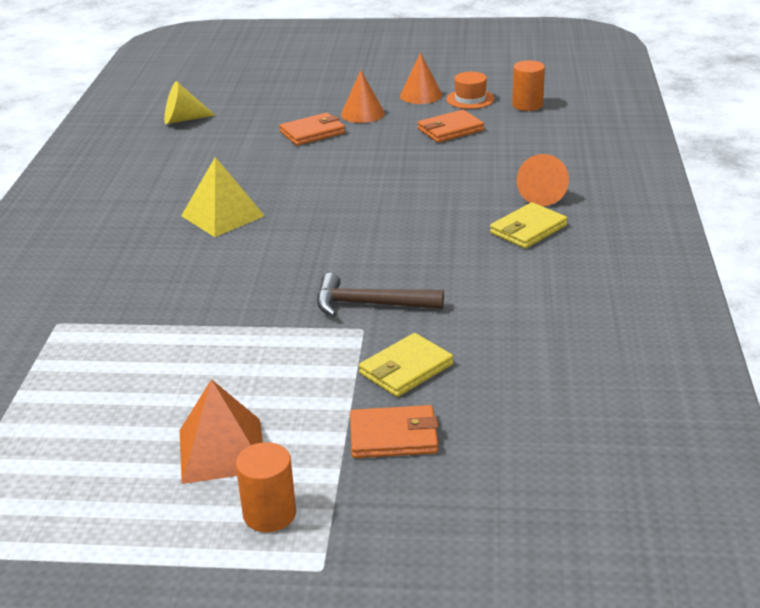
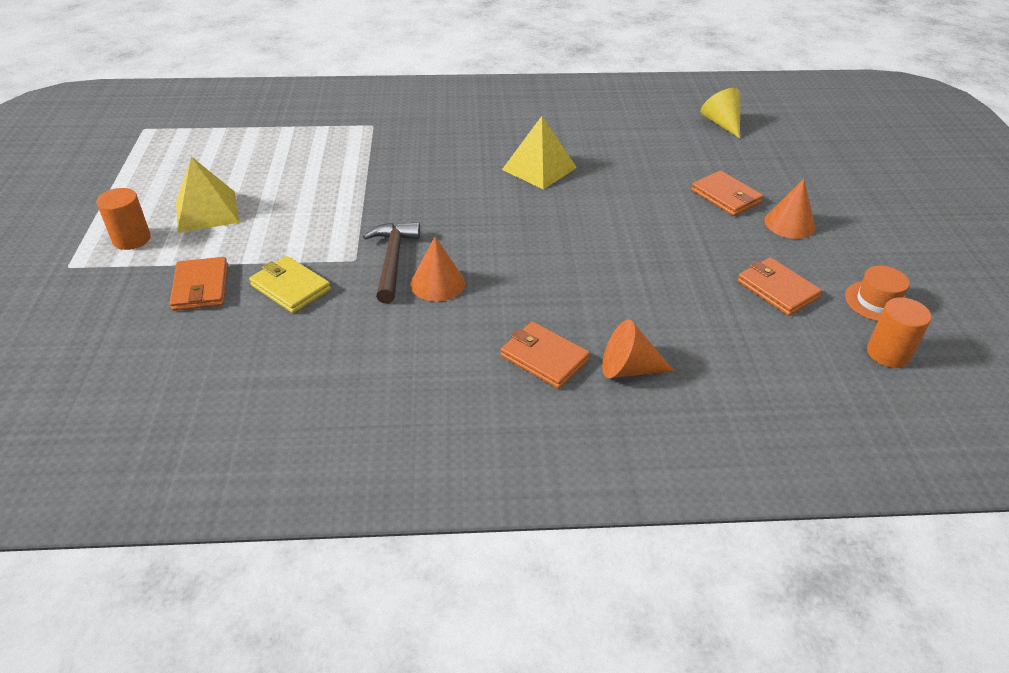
camera: 80 degrees right, 10 degrees up
(221, 450) = (206, 211): orange pyramid -> yellow pyramid
(421, 95) = (865, 261): orange cone -> orange cone (437, 283)
(528, 229) = (544, 358): yellow wallet -> orange wallet

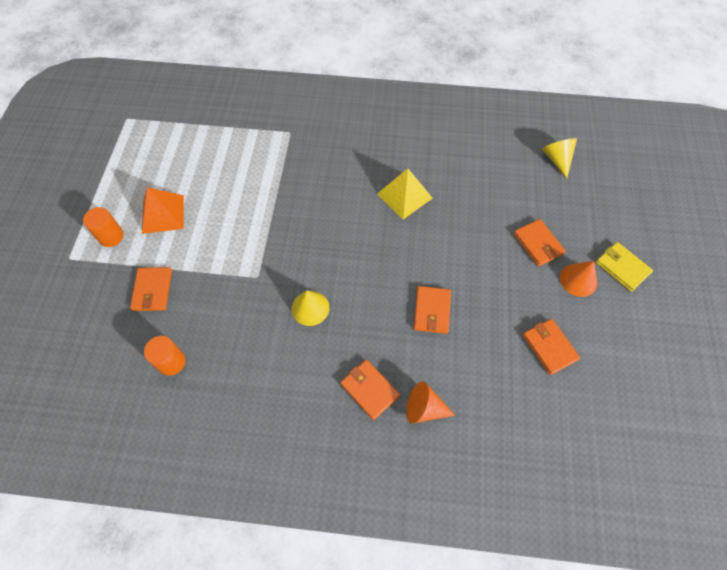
camera: 10 degrees right, 20 degrees up
(206, 211) = (163, 214): yellow pyramid -> orange pyramid
(290, 287) = (211, 298): yellow wallet -> yellow wallet (622, 268)
(392, 260) = (283, 281): brown hammer -> none
(437, 283) = (310, 308): orange cone -> yellow cone
(608, 270) = (432, 311): none -> orange wallet
(877, 301) = (619, 369): orange hat -> none
(888, 353) = (611, 421): orange cylinder -> orange cylinder (171, 362)

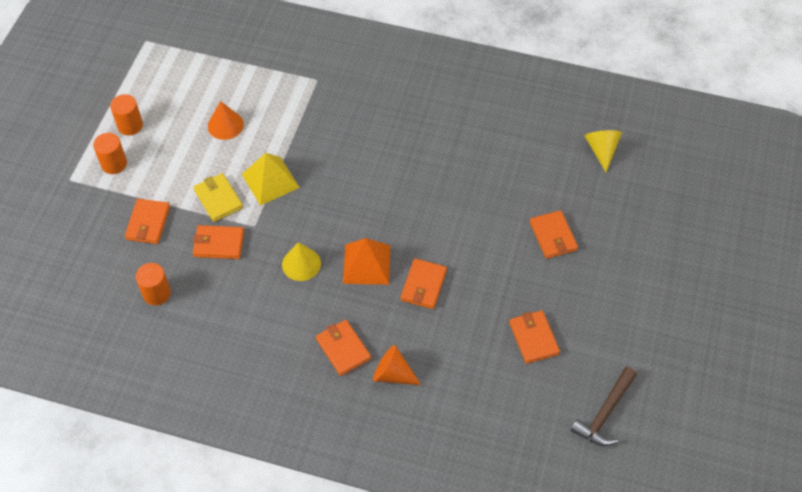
camera: 10 degrees right, 5 degrees down
(122, 197) = (130, 125): none -> orange cylinder
(163, 214) = (169, 148): orange pyramid -> orange pyramid (366, 264)
(226, 300) = (218, 244): none -> orange wallet
(404, 196) = (424, 166): yellow pyramid -> yellow pyramid (270, 180)
(578, 280) = (584, 278): orange cone -> orange cone (225, 125)
(622, 268) = (635, 273): yellow wallet -> yellow wallet (218, 199)
(639, 414) = (604, 413): none -> brown hammer

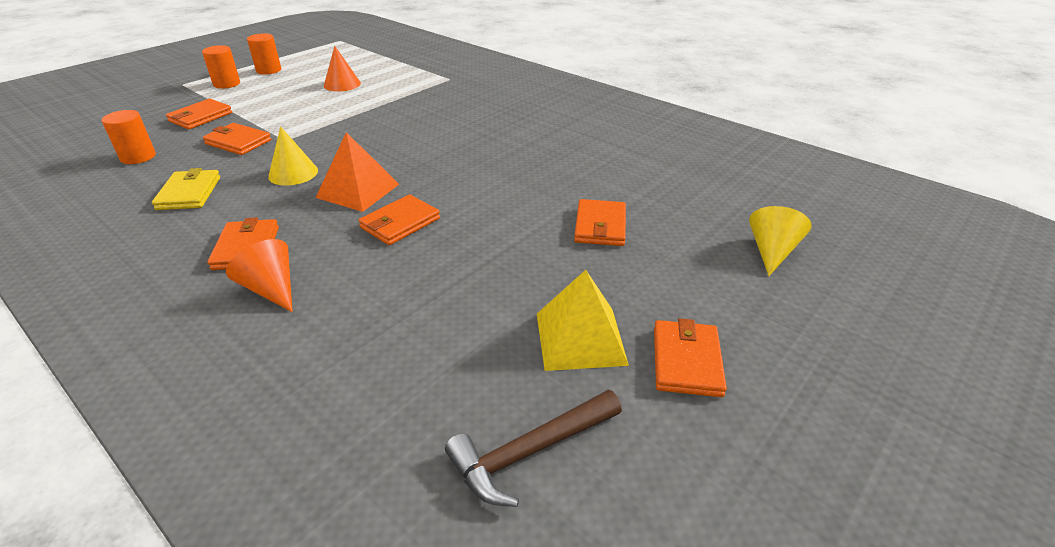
camera: 25 degrees right, 20 degrees down
(218, 199) = (278, 118): yellow wallet -> yellow wallet (189, 193)
(270, 180) = (337, 118): yellow pyramid -> yellow pyramid (580, 338)
(533, 338) = (491, 314): orange wallet -> orange wallet (686, 361)
(601, 150) = (714, 176): yellow cone -> yellow cone (772, 251)

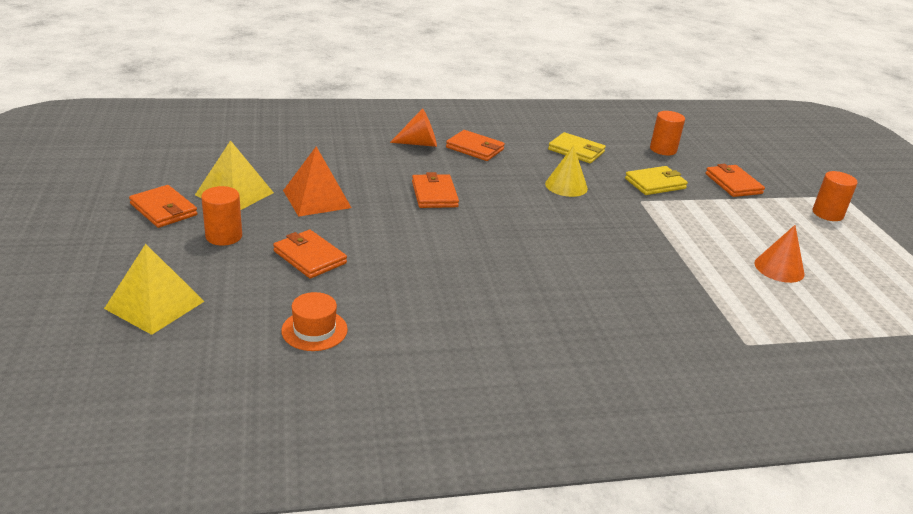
camera: 125 degrees right, 5 degrees down
(238, 142) = (655, 183): orange wallet -> yellow wallet
(269, 70) = (865, 244): orange cylinder -> orange cylinder (224, 236)
(358, 190) = (504, 197): orange pyramid -> orange pyramid (317, 199)
(529, 452) = (205, 153): brown hammer -> none
(664, 180) = (314, 330): none -> orange hat
(772, 251) = (155, 304): yellow cone -> yellow pyramid

